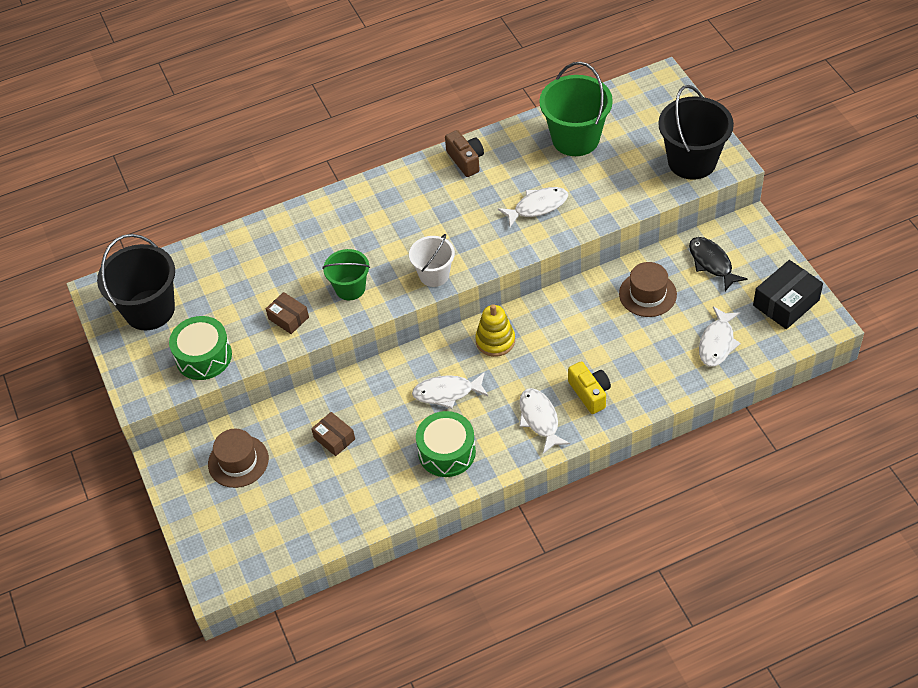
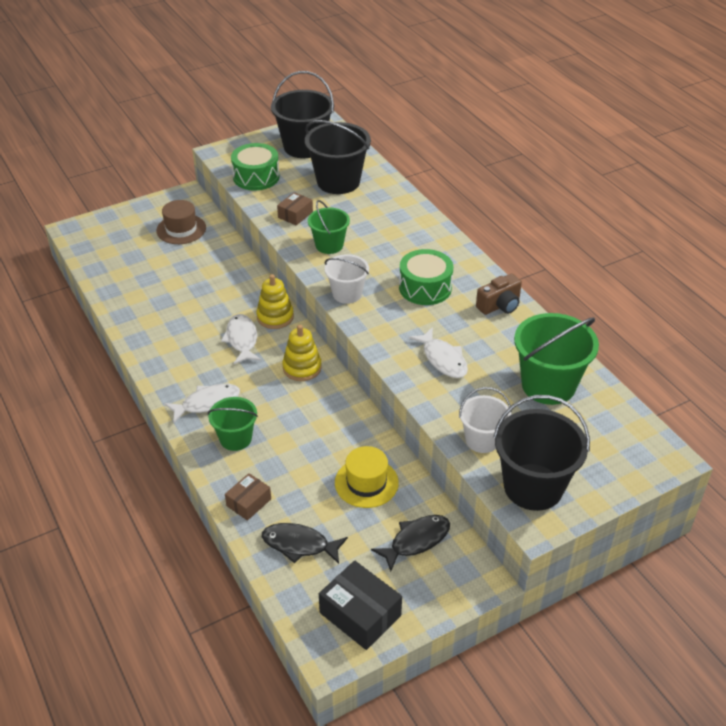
camera: 80 degrees right, 10 degrees down
(231, 278) = (338, 181): none -> black bucket
(334, 438) = (198, 277): brown box -> brown box (248, 502)
(414, 364) = (275, 317): none -> yellow stacking toy
(447, 452) = (176, 343): green drum -> green drum (425, 288)
(590, 393) = (235, 438): yellow camera -> green bucket
(639, 188) = (482, 440): none -> white bucket
(647, 294) = (366, 482): brown hat -> yellow hat
(717, 343) = (299, 545): white fish -> black fish

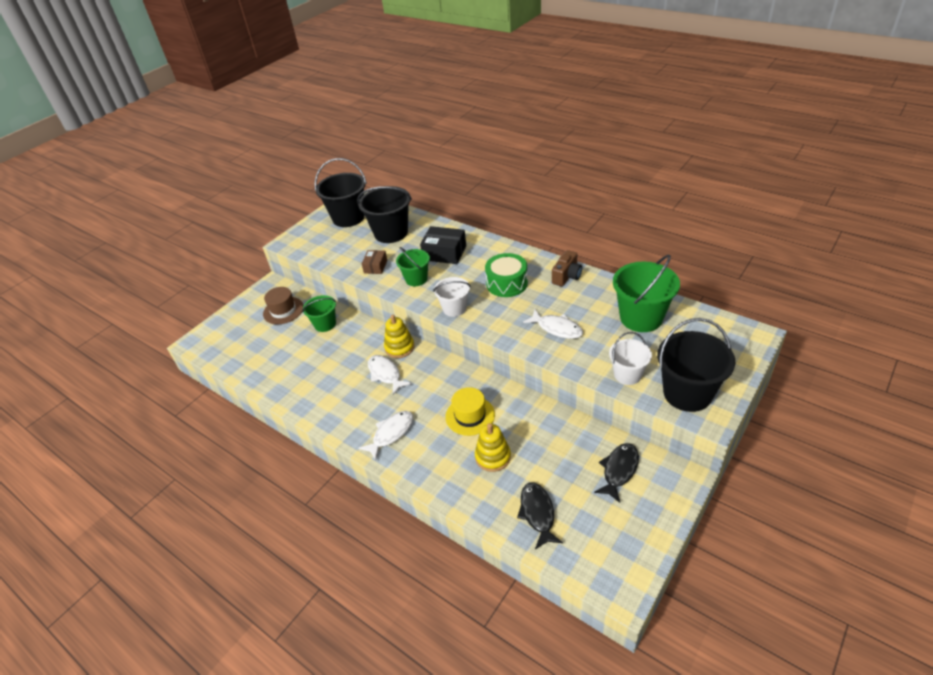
camera: 20 degrees left, 0 degrees up
(235, 438) = (432, 452): green bucket -> green bucket (325, 324)
(248, 502) = (476, 497): brown box -> none
(256, 177) = (327, 250): green drum -> none
(299, 545) = (537, 513): black fish -> black fish turned 90 degrees clockwise
(302, 368) = (445, 377): yellow stacking toy -> yellow stacking toy (493, 457)
(360, 614) = (620, 546): black box -> black box (444, 253)
(366, 482) = (552, 442): yellow hat -> yellow hat (470, 415)

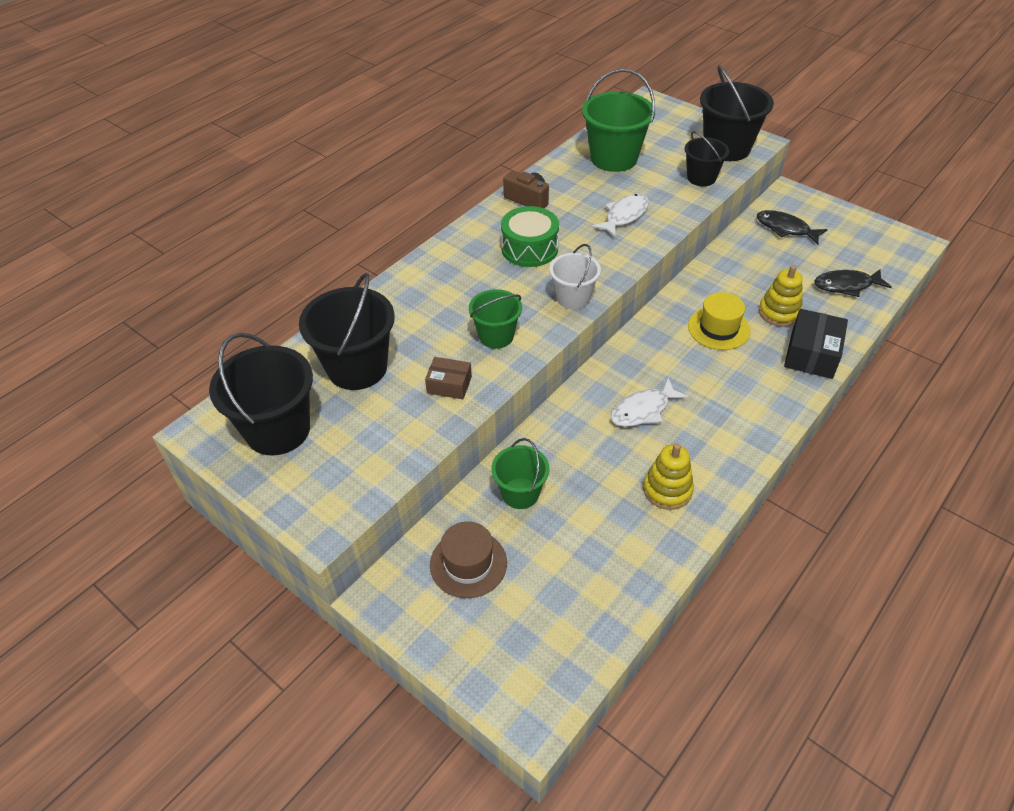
camera: 90 degrees left, 5 degrees up
(391, 433) = (751, 402): white fish -> none
(399, 347) = (590, 395): yellow stacking toy -> yellow stacking toy (667, 489)
(444, 253) = (439, 305): black box -> black box (811, 354)
(627, 375) = (701, 178): white bucket -> black bucket

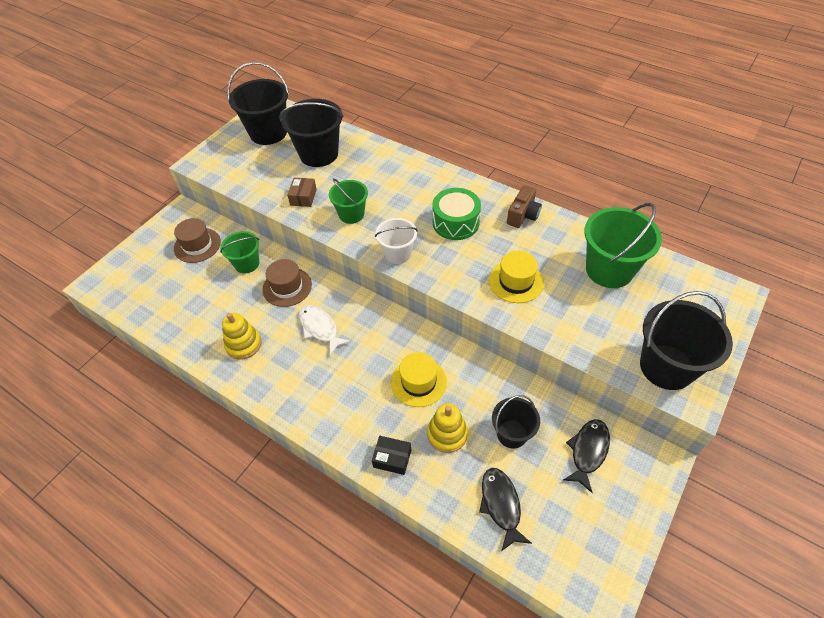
camera: 85 degrees right, 5 degrees up
(571, 444) = (287, 287): none -> brown hat
(624, 216) = (516, 281): white fish -> yellow hat
(701, 178) = (598, 342): black bucket -> black bucket (512, 434)
(811, 354) = (392, 458): black box -> black box, size x0.61

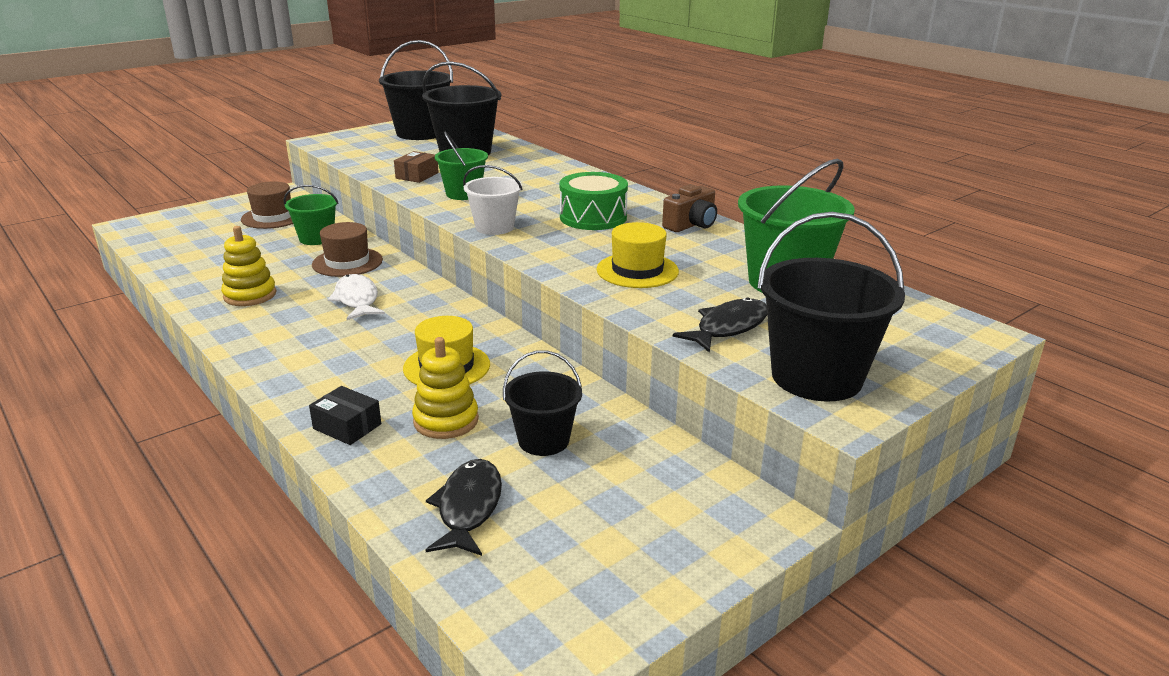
camera: 15 degrees right, 25 degrees down
(588, 451) = (652, 483): black fish -> black fish (728, 327)

